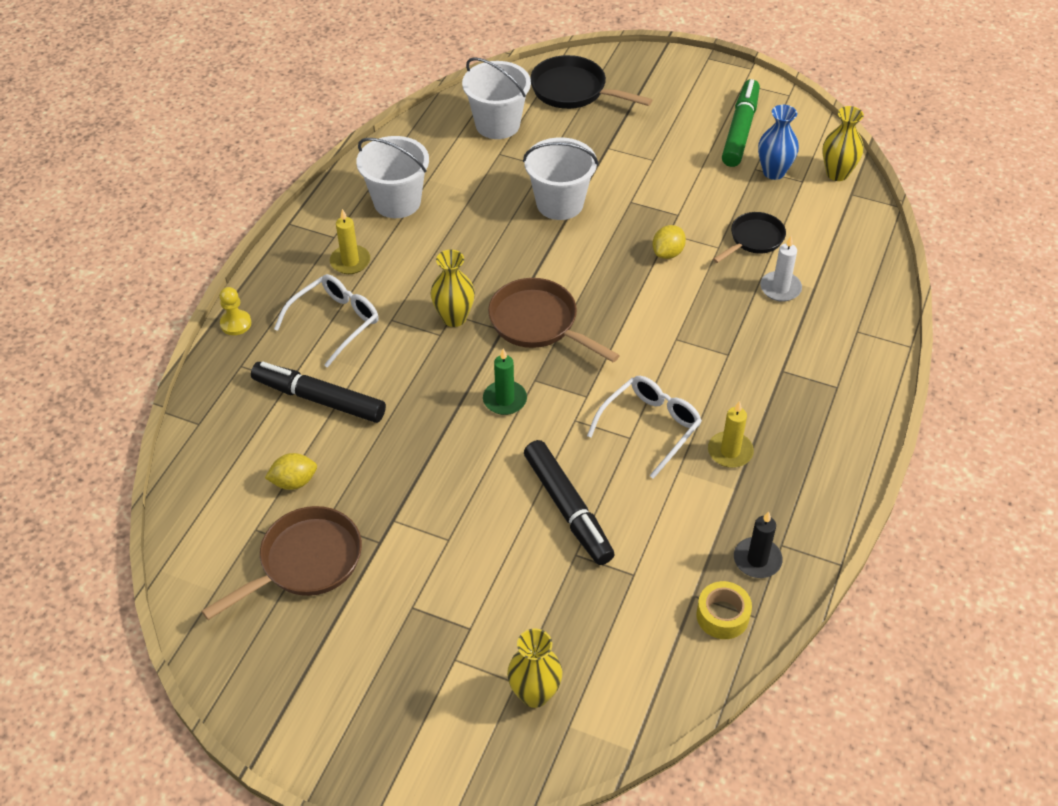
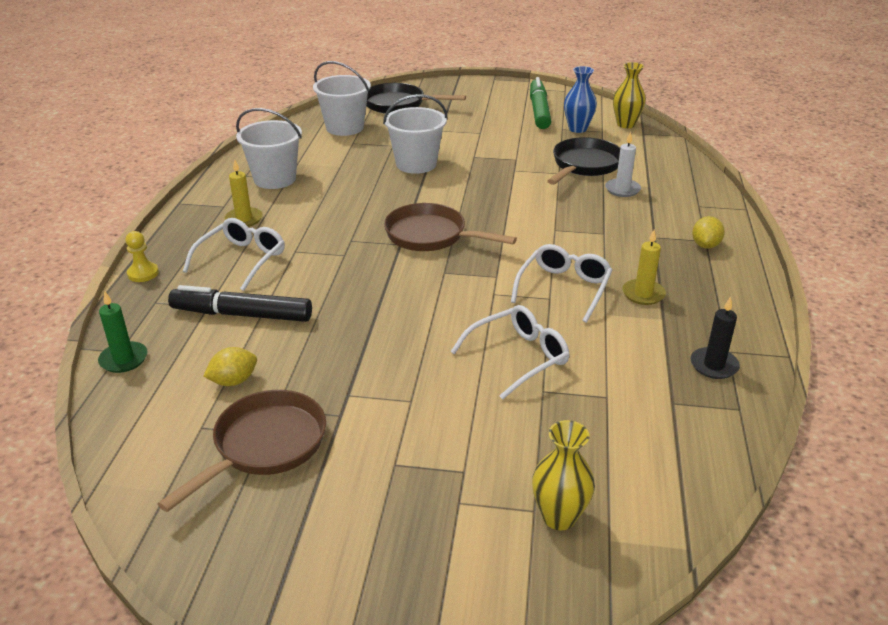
camera: 15 degrees left, 15 degrees down
(454, 318) = (353, 242): yellow vase -> none
(505, 400) = (423, 289): green candle -> green candle (124, 359)
(568, 509) = (518, 357): black marker -> white glasses
(668, 253) = (520, 181): yellow lemon -> yellow lemon (705, 245)
(722, 616) = (709, 414): yellow tape -> none
(754, 239) = (584, 165): black pan -> black pan, size x1.54

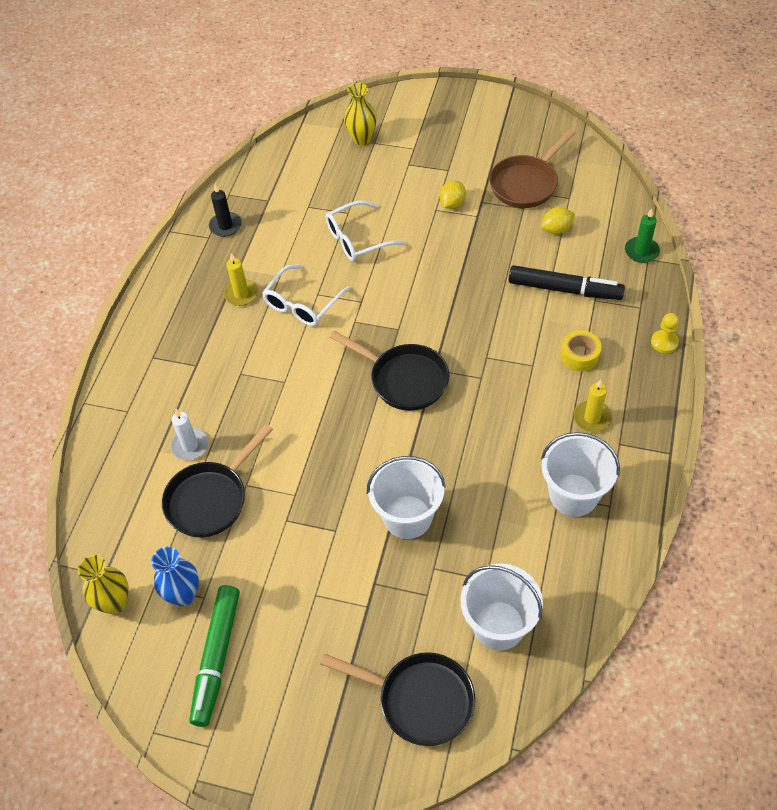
camera: 170 degrees left, 20 degrees up
(242, 260) = (579, 355): white glasses -> yellow tape
(431, 236) = (404, 379): brown pan -> black pan
(705, 245) = (157, 350): yellow lemon -> yellow lemon (452, 204)

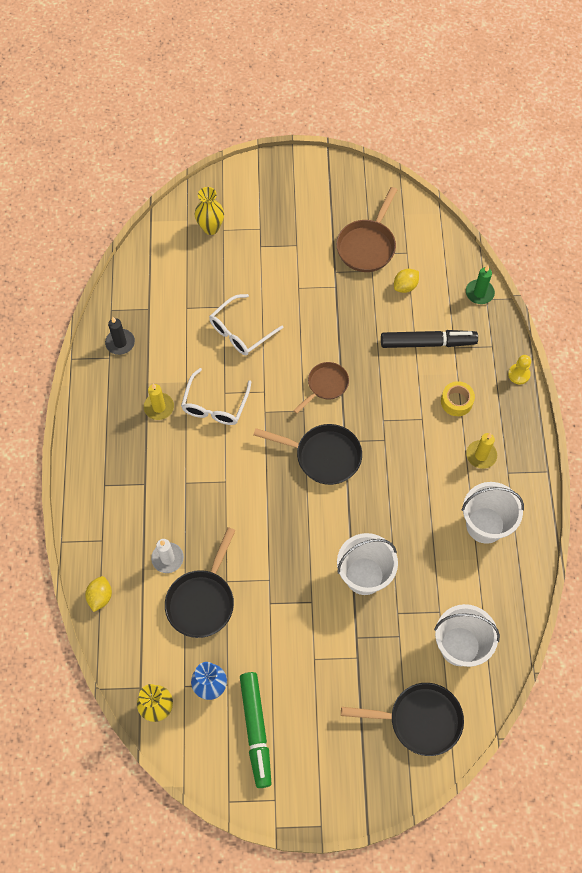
camera: 20 degrees left, 10 degrees up
(432, 309) = (325, 385): none -> brown pan
(452, 204) = (310, 279): yellow lemon -> yellow lemon (100, 597)

